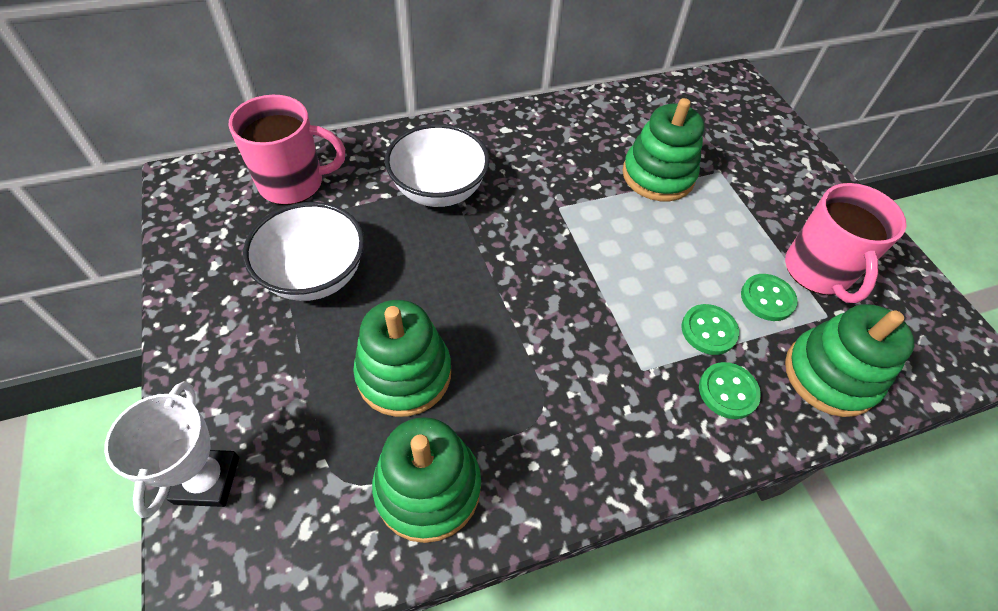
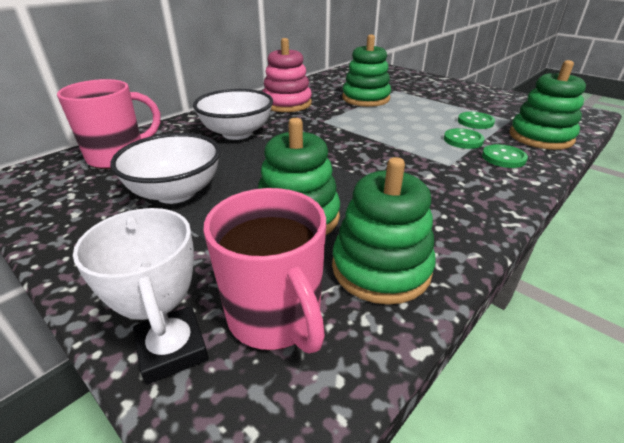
camera: 25 degrees left, 20 degrees down
(541, 146) = (287, 104): none -> pink stacking toy
(818, 272) = (485, 108): pink mug -> pink mug (275, 316)

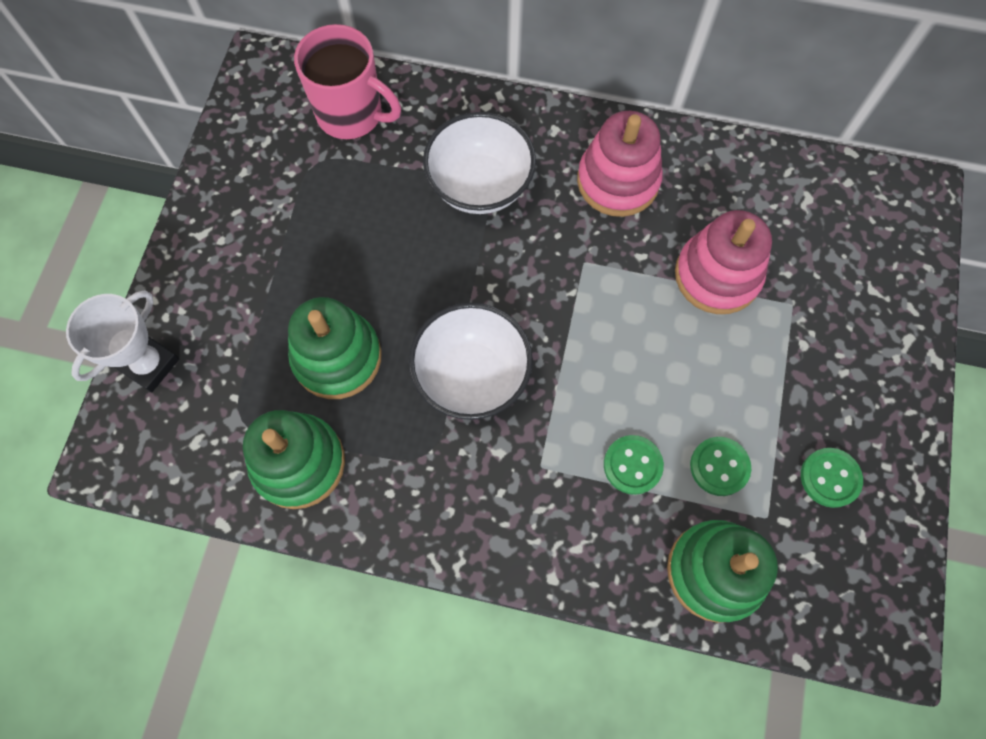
camera: 60 degrees right, 35 degrees up
(176, 192) = (318, 224): white bowl -> white bowl (472, 376)
(275, 316) = (207, 411): pink mug -> none
(365, 98) = (717, 275): green stacking toy -> pink stacking toy
(503, 158) = (603, 529): green button -> green button (830, 478)

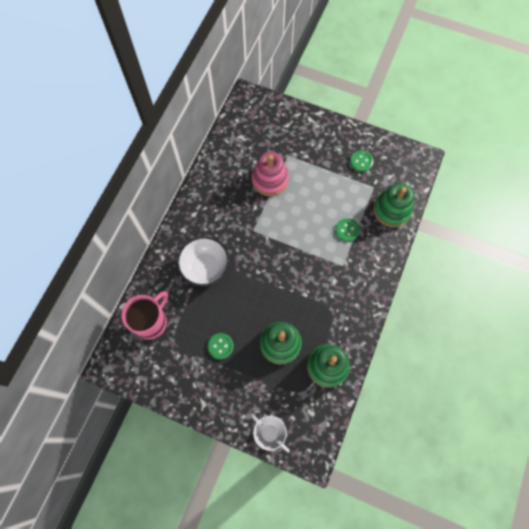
camera: 80 degrees left, 0 degrees up
(472, 376) = (298, 286): white bowl -> none
(618, 181) = (216, 208): pink stacking toy -> none
(719, 467) = (351, 199): green button -> green button (220, 346)

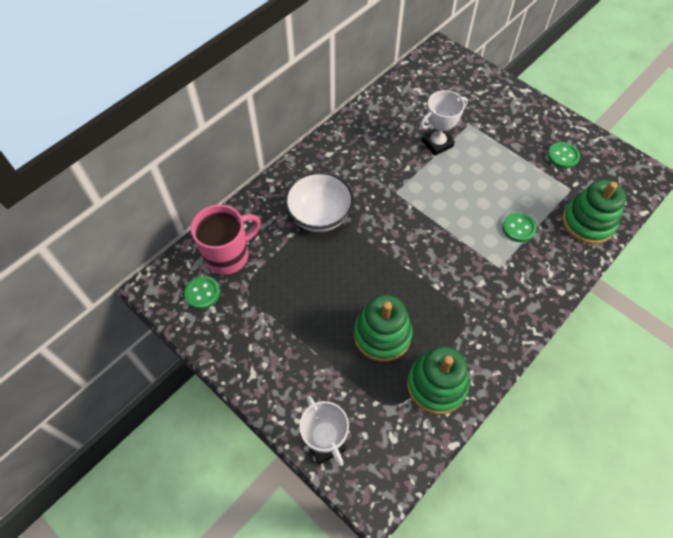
camera: 20 degrees right, 10 degrees down
(220, 346) = (302, 312): green button -> green button (202, 293)
(270, 180) = (437, 143): pink stacking toy -> white trophy

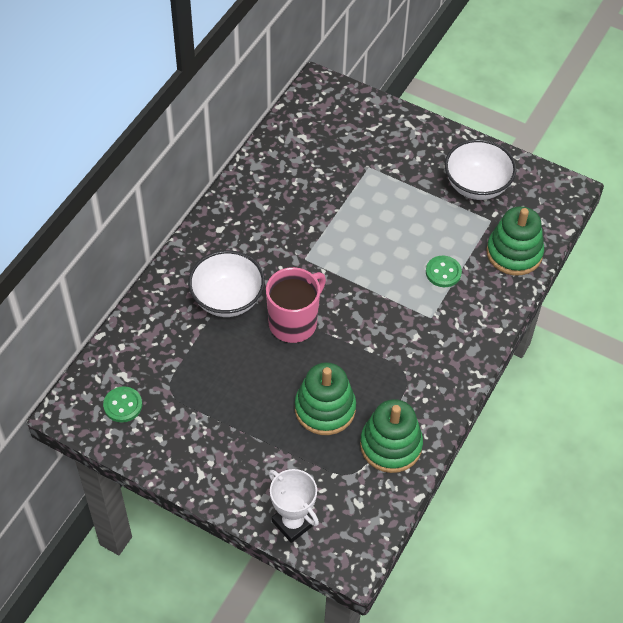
camera: 15 degrees left, 5 degrees down
(228, 255) = (139, 360): pink mug -> pink mug (294, 322)
(437, 143) = (338, 196): white trophy -> none
(563, 156) = (476, 185): green button -> white bowl

